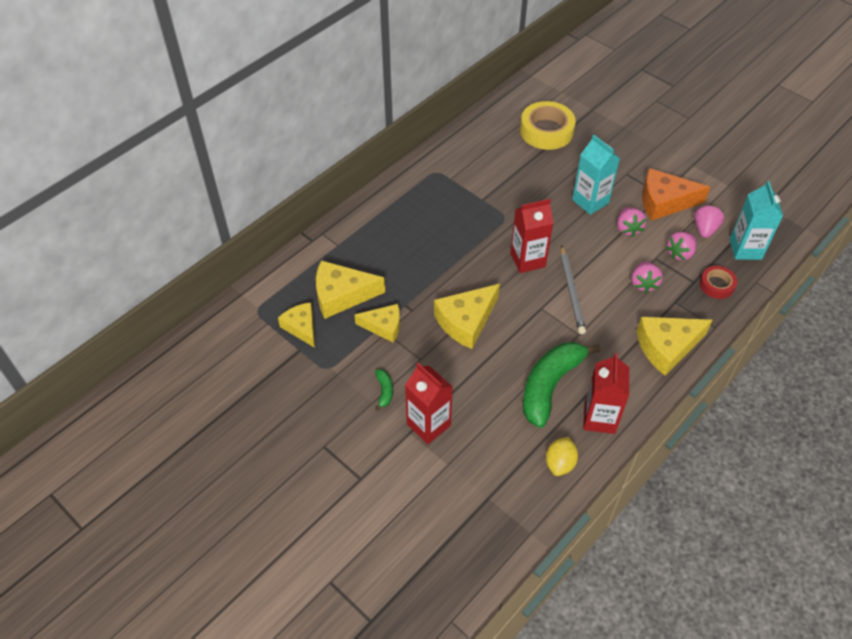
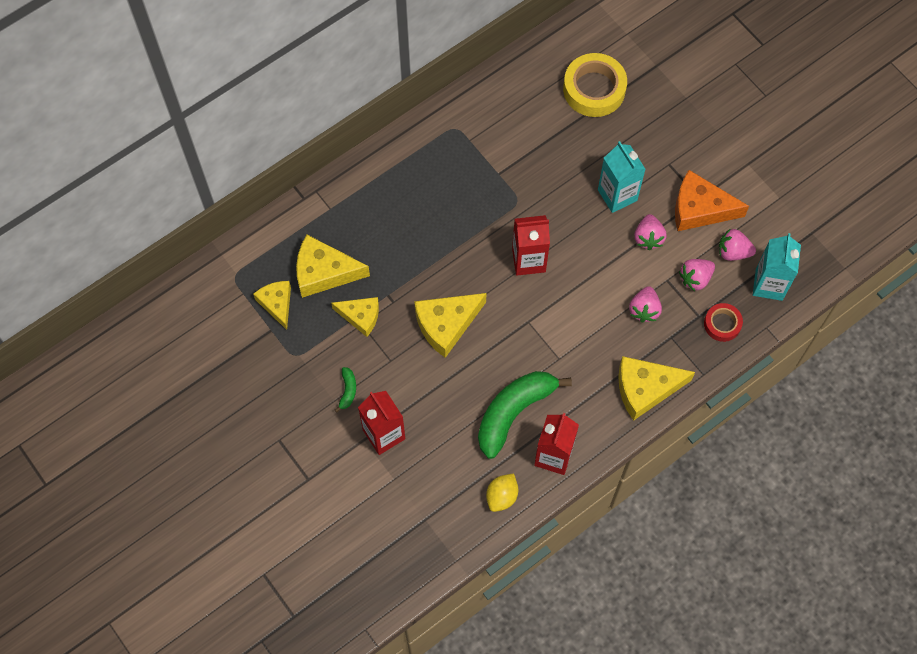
camera: 10 degrees right, 15 degrees up
(572, 291) = (565, 307): grey pencil -> none
(705, 229) = (733, 252): pink strawberry -> pink strawberry turned 105 degrees counterclockwise

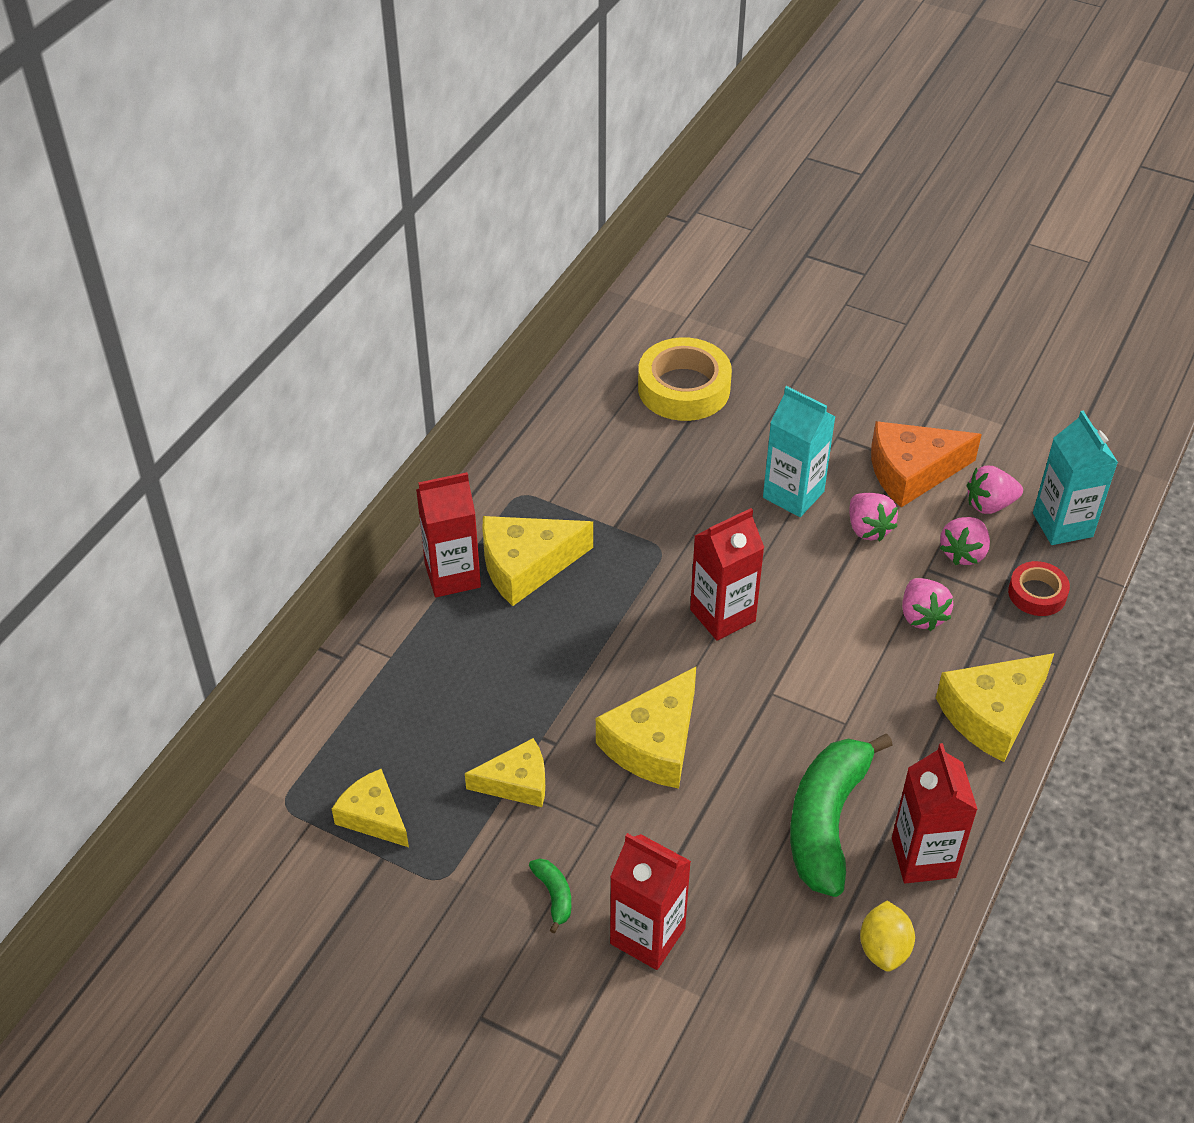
camera: 25 degrees left, 20 degrees down
(324, 272) = (426, 744): yellow cheese -> yellow cheese (526, 566)
(389, 169) = (452, 575): none -> red carton

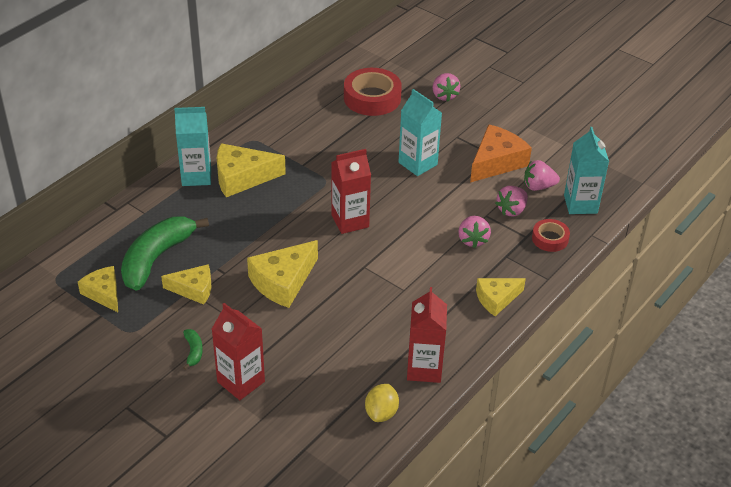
camera: 10 degrees right, 5 degrees down
(452, 575) = (196, 176): red carton -> turquoise carton
(684, 388) = (372, 98): yellow tape -> red tape
(826, 822) = (371, 340): green banana -> green banana (156, 258)
(868, 529) = (457, 188): pink strawberry -> pink strawberry (444, 96)
(912, 472) = (496, 162): orange cheese -> orange cheese turned 135 degrees clockwise
(992, 714) = (496, 299): yellow cheese -> yellow cheese, size x0.65

